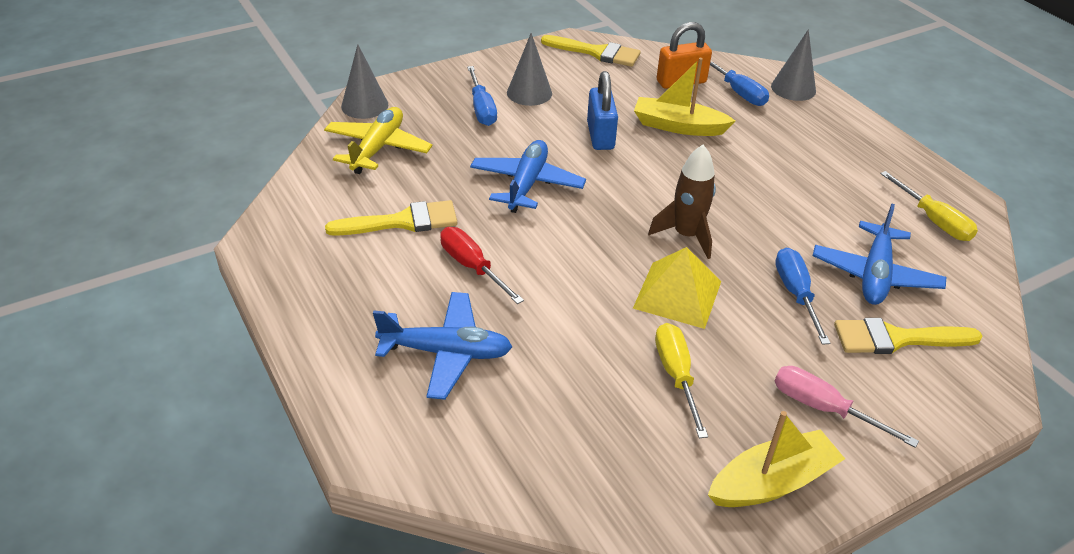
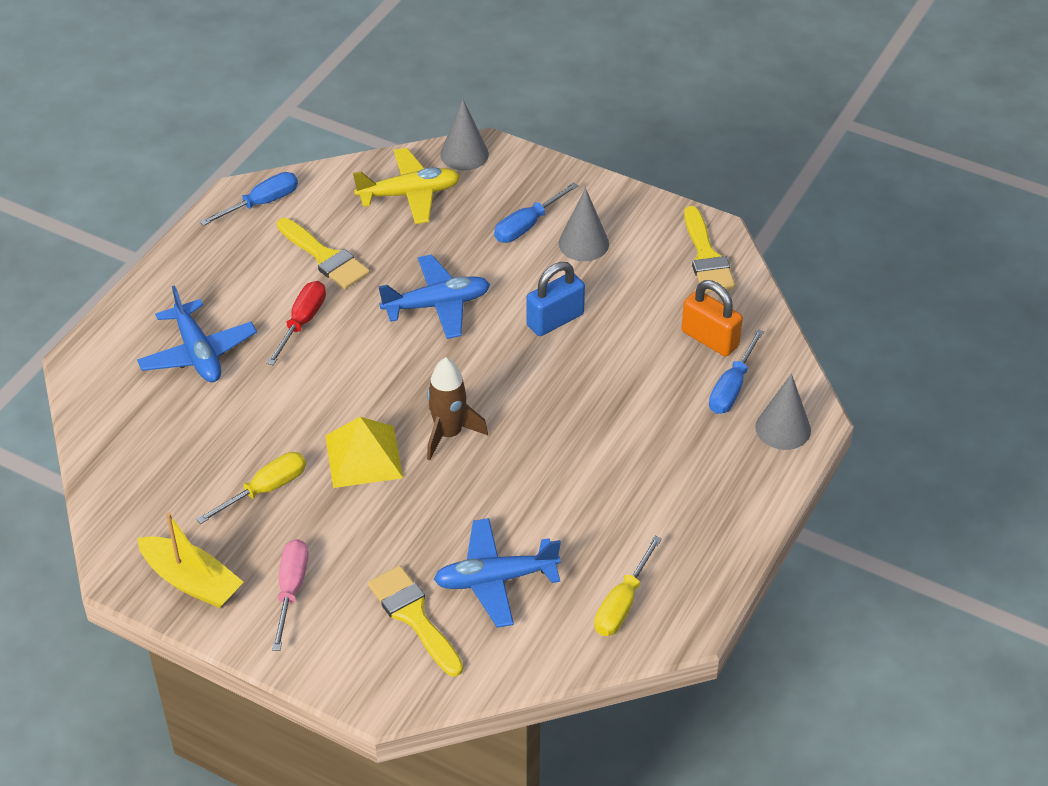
camera: 60 degrees right, 5 degrees up
(678, 126) = (622, 366): yellow boat -> none
(795, 294) = (423, 532): blue screwdriver -> blue screwdriver (262, 203)

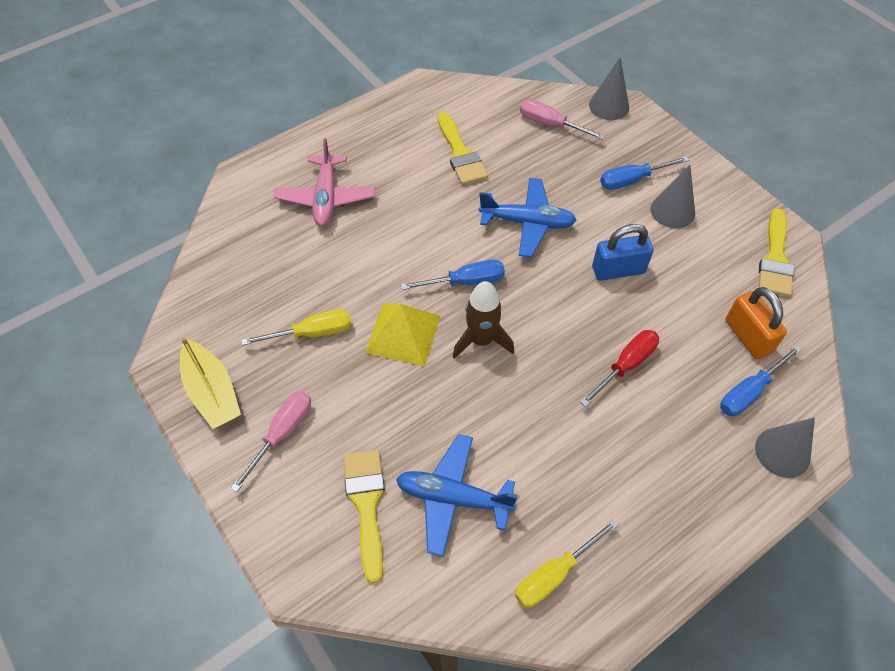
camera: 25 degrees right, 10 degrees up
(198, 353) = (326, 198): blue plane -> pink plane
(262, 203) = (436, 96): blue screwdriver -> blue screwdriver (465, 282)
(302, 322) = (416, 200): red screwdriver -> red screwdriver (626, 365)
(409, 194) = (550, 124): yellow plane -> pink screwdriver

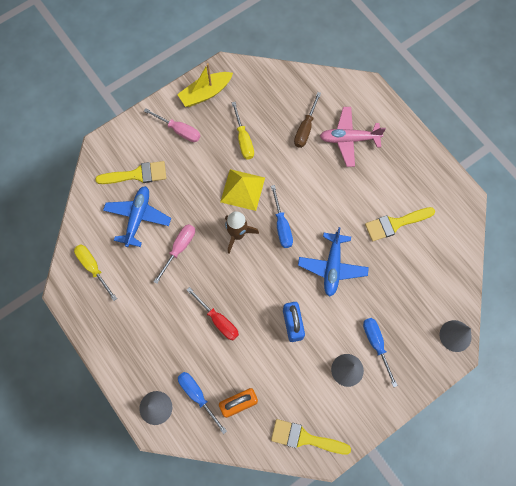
camera: 90 degrees right, 15 degrees up
(302, 250) = (305, 129): none -> brown screwdriver
(550, 124) = (430, 289): pink screwdriver -> pink screwdriver (179, 248)

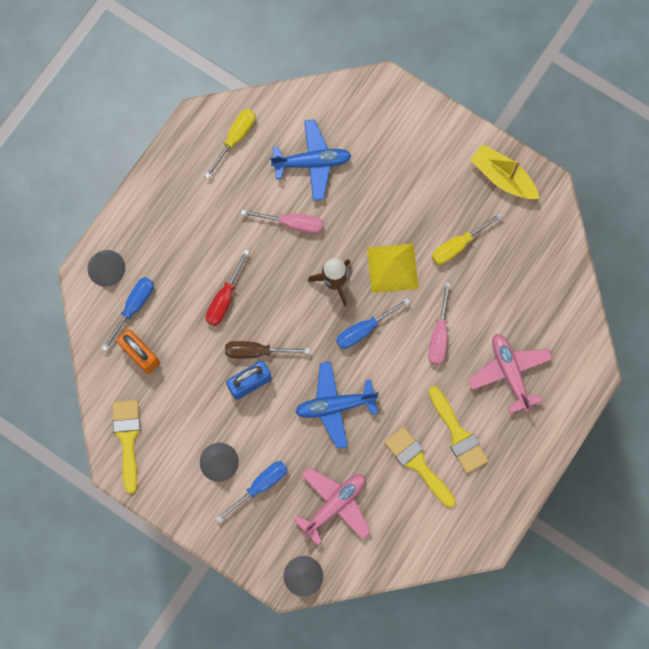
camera: 70 degrees right, 5 degrees up
(137, 174) = (364, 140): yellow brush -> yellow brush (458, 434)
(179, 130) = (440, 166): pink screwdriver -> pink screwdriver (439, 335)
(305, 129) = (502, 314): brown screwdriver -> brown screwdriver (256, 351)
(408, 294) = (334, 505): none -> pink plane

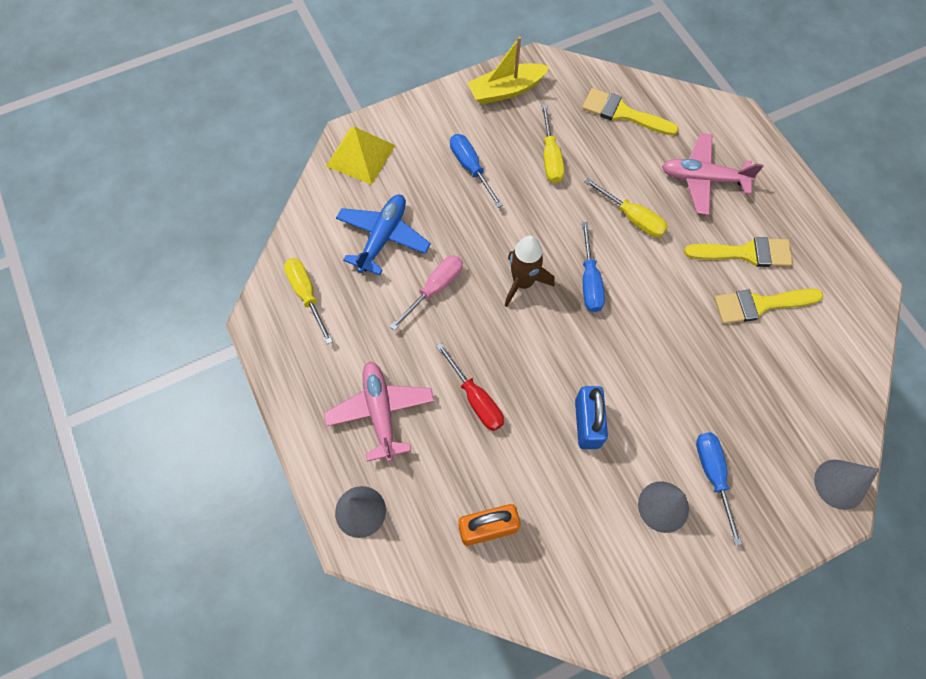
camera: 60 degrees left, 10 degrees down
(127, 439) = (583, 600): yellow brush -> yellow brush (623, 113)
(134, 307) = (426, 505): blue screwdriver -> blue screwdriver (470, 168)
(256, 351) = (555, 397): brown screwdriver -> none
(334, 505) = (770, 408): pink plane -> pink plane (380, 412)
(335, 405) = (658, 350): blue plane -> none
(392, 268) = (539, 223): yellow pyramid -> yellow pyramid (360, 155)
(439, 335) = (632, 218): pink screwdriver -> yellow screwdriver

